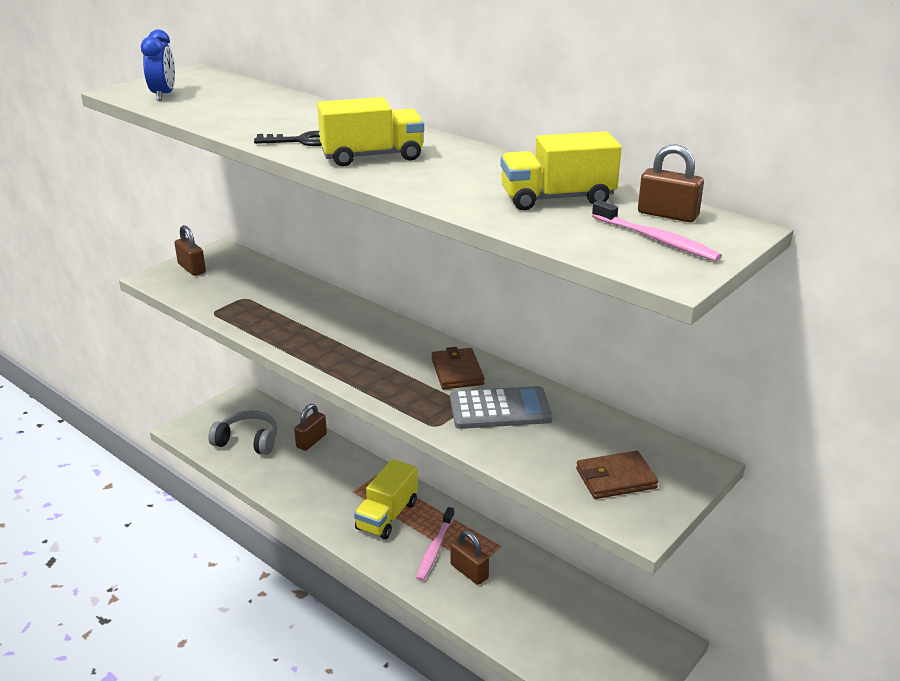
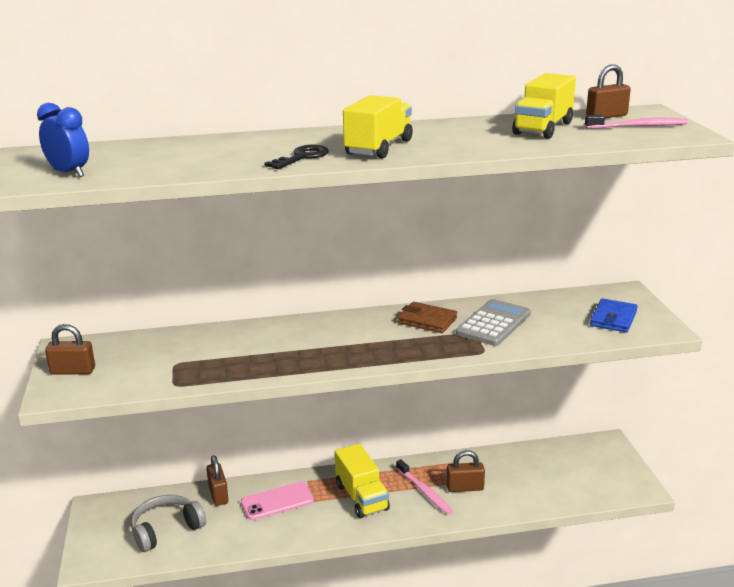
camera: 50 degrees left, 5 degrees down
(334, 474) = (277, 501): none -> pink phone
(616, 478) = (613, 318): brown wallet -> blue wallet

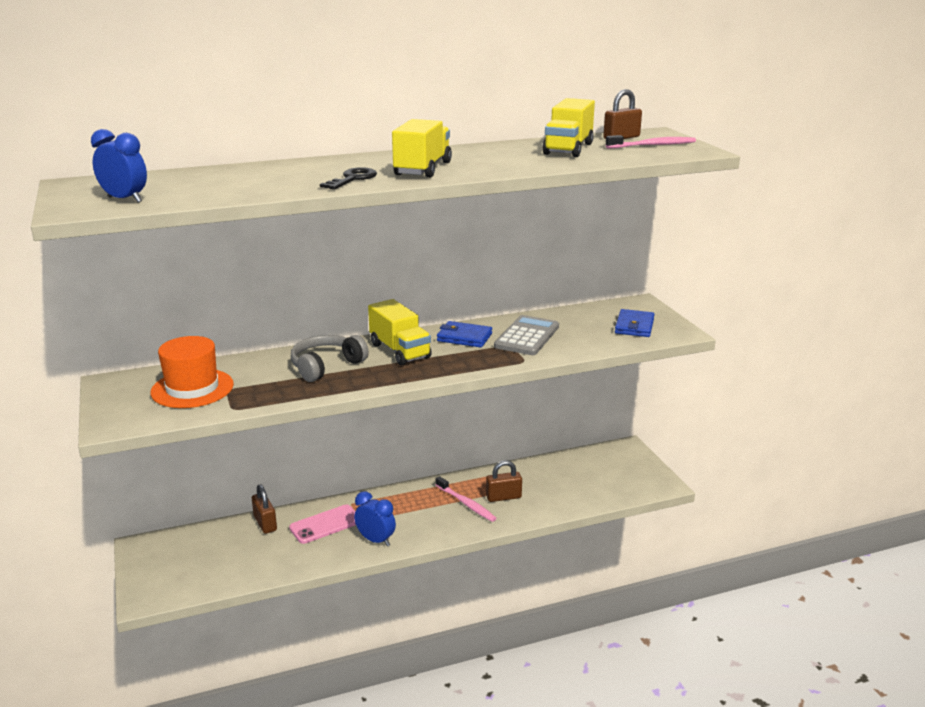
camera: 10 degrees left, 0 degrees up
(73, 371) = (124, 403): brown padlock -> none
(141, 360) = (192, 388): none -> orange hat
(166, 530) = (219, 560): grey headphones -> grey headphones (326, 366)
(324, 524) = (375, 540): none -> blue clock
(361, 497) = (407, 514): yellow truck -> yellow truck (400, 351)
(427, 320) = (464, 337): brown wallet -> blue wallet

